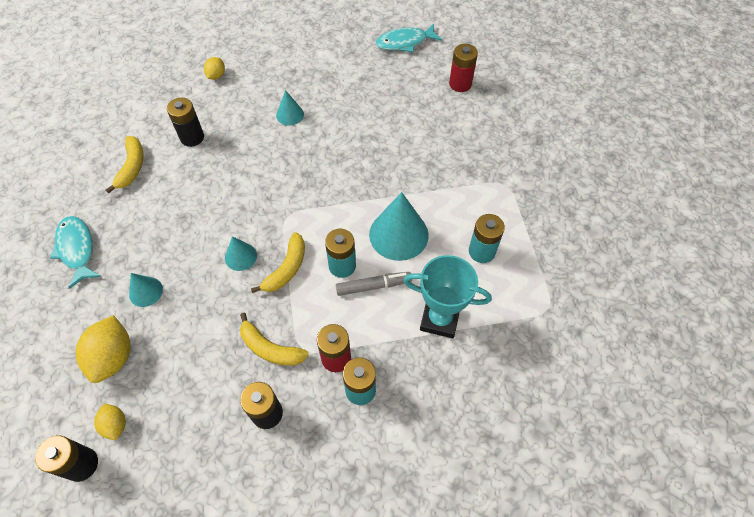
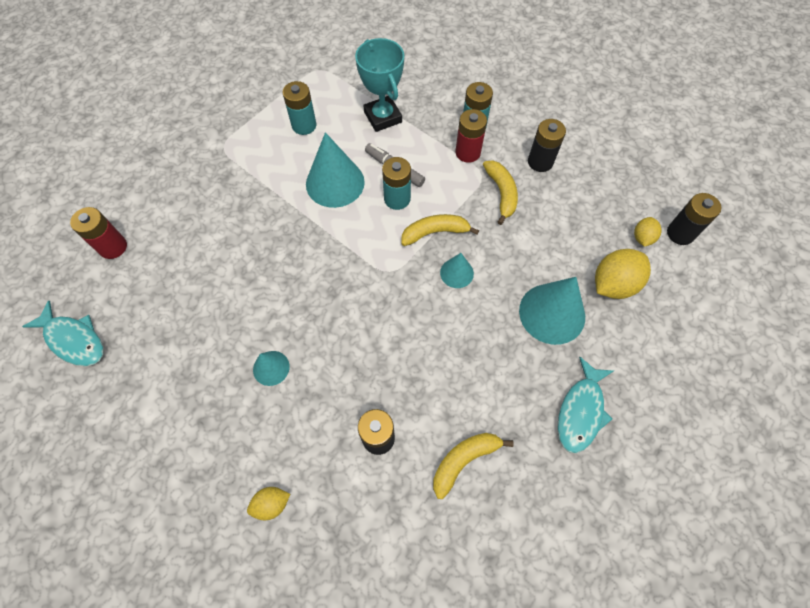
camera: 130 degrees left, 5 degrees up
(146, 291) = (552, 313): turquoise cone -> turquoise cone, size x1.89

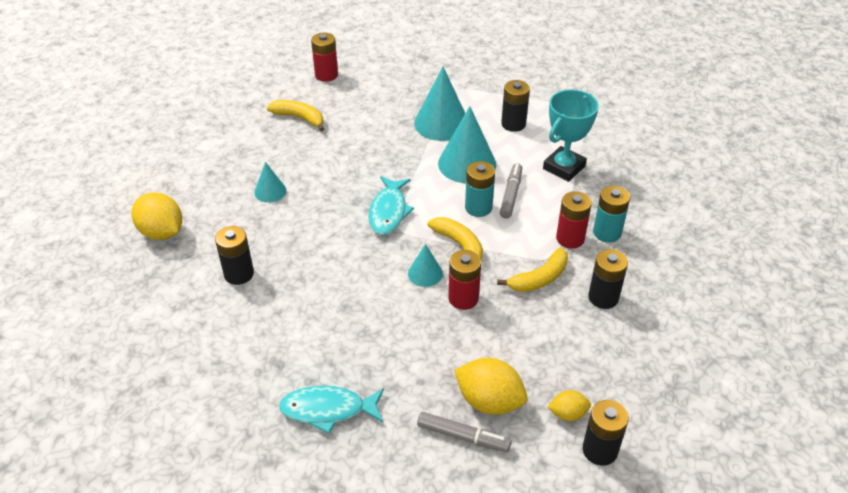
camera: 65 degrees right, 20 degrees down
(74, 340) = (243, 89): turquoise fish -> turquoise fish (388, 212)
(271, 504) = (162, 232): yellow lemon -> yellow lemon, size x1.81
(304, 125) = (513, 124): turquoise battery -> black battery
(464, 460) = (242, 336): yellow banana -> yellow banana (299, 118)
(499, 256) = (463, 298): none -> red battery
(552, 313) = (423, 358): turquoise cone -> turquoise cone (441, 123)
(641, 317) = (463, 436): none -> grey marker

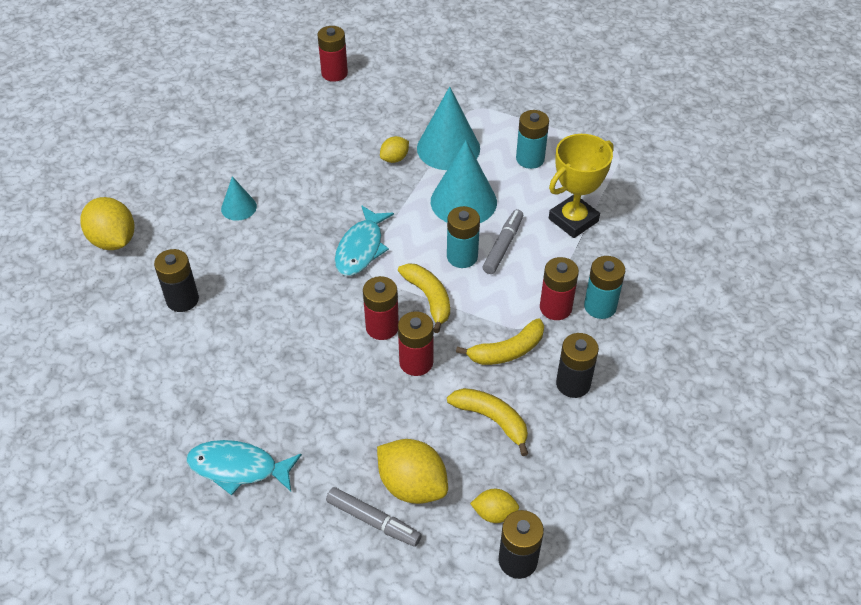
camera: 10 degrees right, 5 degrees up
(299, 118) = (292, 123): yellow banana -> yellow banana (492, 420)
(398, 136) = (394, 159): none -> yellow lemon
(425, 273) = (382, 327): turquoise cone -> red battery
(513, 124) = (530, 159): black battery -> turquoise battery
(564, 167) = (573, 220): turquoise trophy -> yellow trophy

